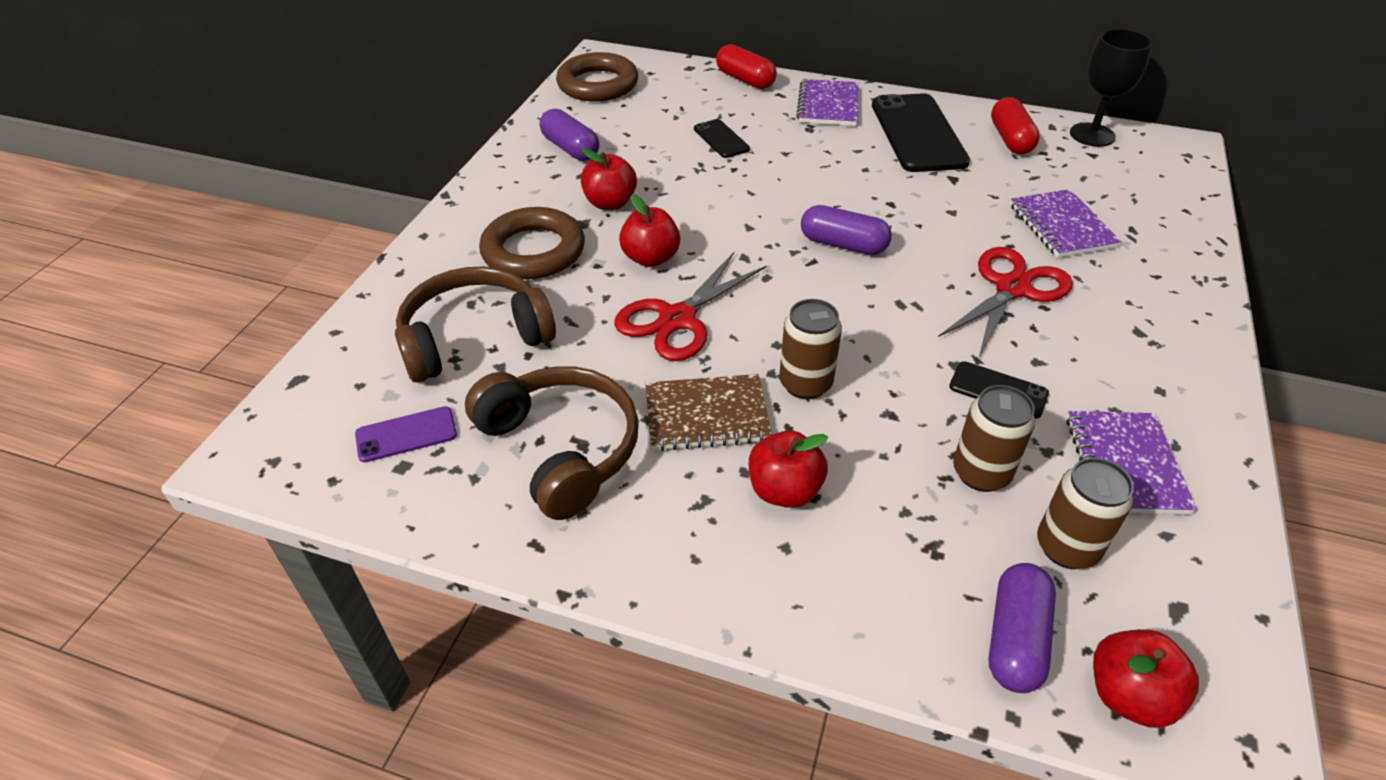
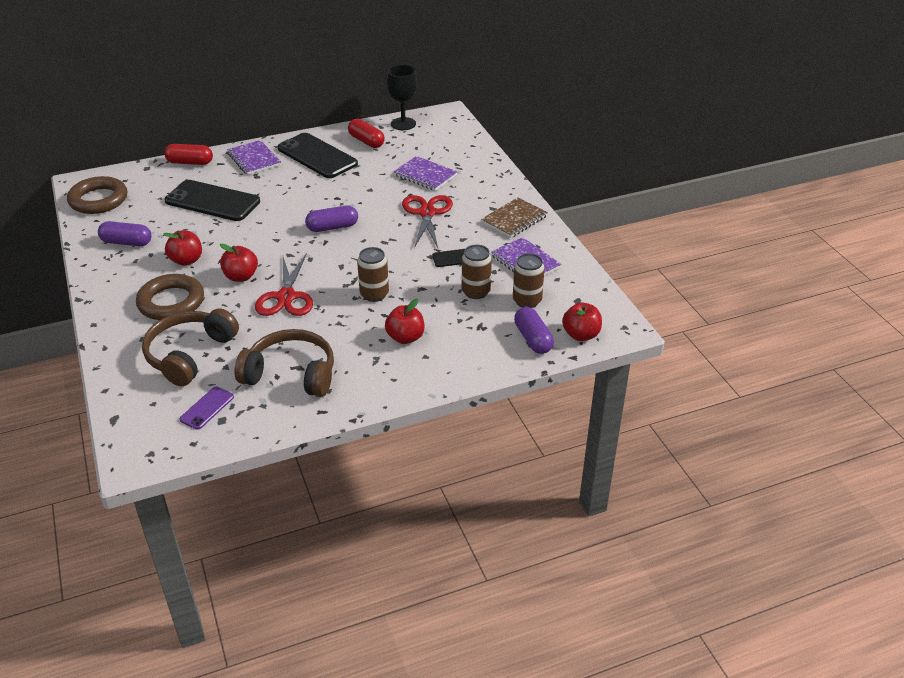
camera: 40 degrees left, 5 degrees down
(706, 415) = (343, 328): brown notebook -> brown notebook (514, 219)
(721, 139) = (212, 201): black phone -> black phone, size x2.08

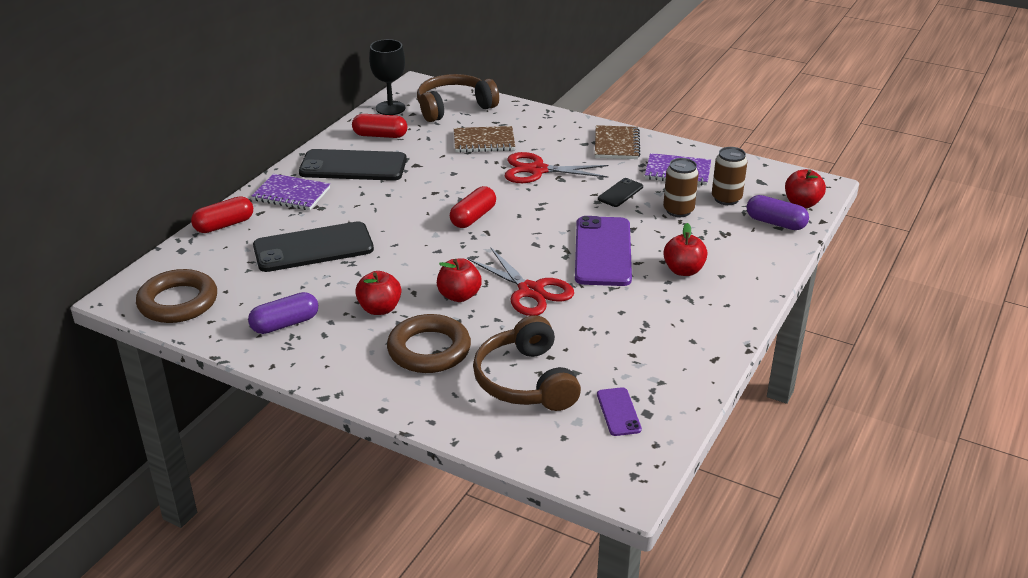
camera: 40 degrees left, 5 degrees down
(291, 374) = (642, 346): brown headphones -> brown headphones (454, 107)
(332, 227) = (473, 217): purple capsule -> red capsule
(374, 294) = (602, 251): brown can -> purple phone
(425, 175) = (484, 142): purple notebook -> brown notebook
(427, 213) = (537, 170): red scissors -> red scissors turned 45 degrees counterclockwise

